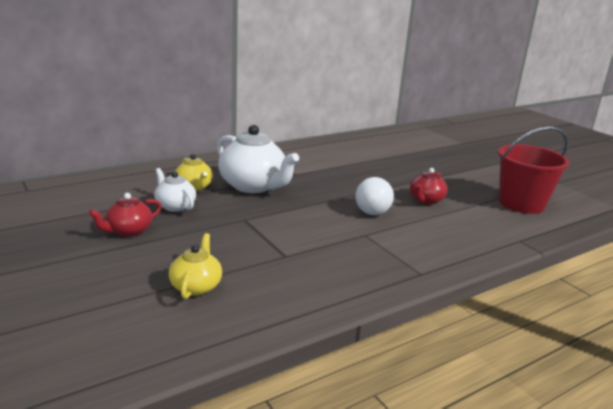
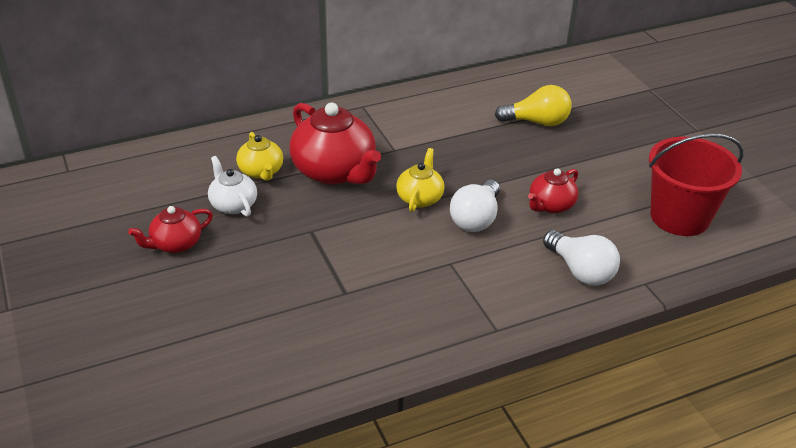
camera: 10 degrees right, 15 degrees up
(196, 286) = (237, 332): yellow teapot -> yellow teapot (420, 198)
(253, 186) = (335, 171): white teapot -> red teapot
(394, 159) = (537, 122): none -> yellow light bulb
(468, 235) = (580, 271): none -> white light bulb

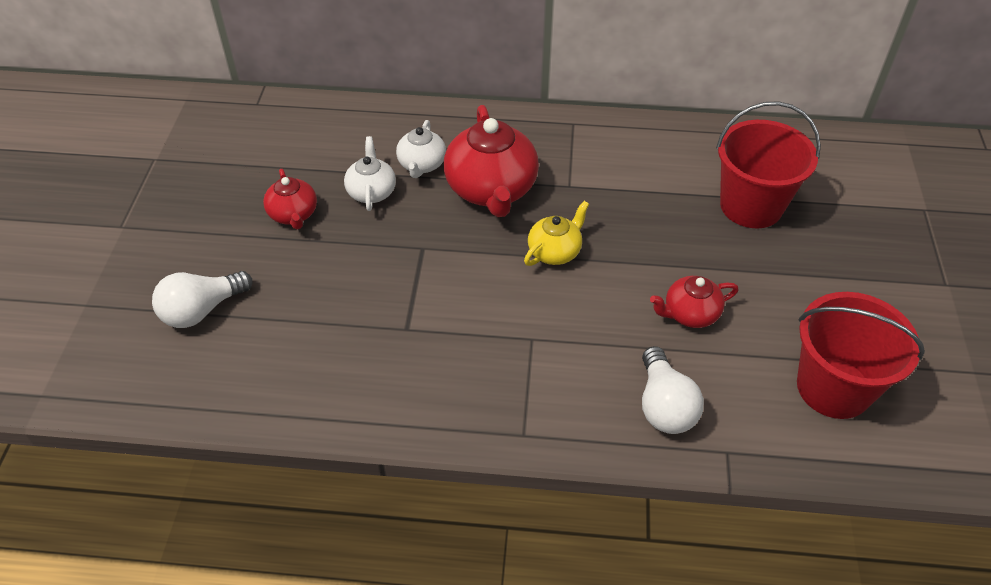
camera: 30 degrees right, 10 degrees up
(175, 244) = (293, 214): red teapot -> red teapot turned 105 degrees counterclockwise
(261, 171) = (422, 165): yellow teapot -> white teapot
(476, 219) = (596, 298): white light bulb -> white light bulb (202, 310)
(537, 122) = (751, 206): yellow light bulb -> red bucket

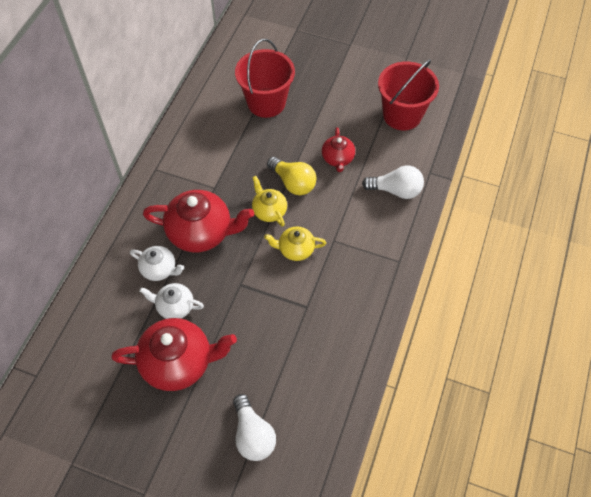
camera: 75 degrees left, 10 degrees up
(293, 214) = (178, 362): red teapot -> red teapot, size x1.84
(499, 295) = (295, 249): none -> yellow teapot
(616, 268) = (293, 183): none -> yellow light bulb

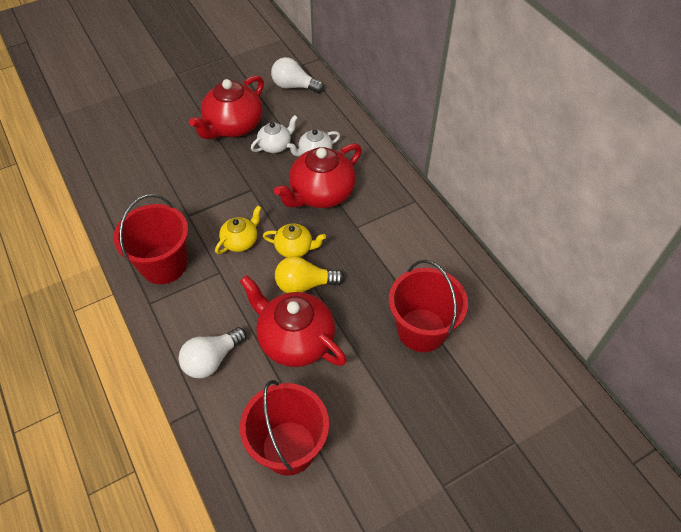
camera: 130 degrees right, 5 degrees down
(253, 435) = (144, 133): white light bulb -> white light bulb (294, 86)
(338, 159) = (295, 340): red teapot -> red teapot, size x1.84
(363, 281) = (164, 265): none -> red bucket

